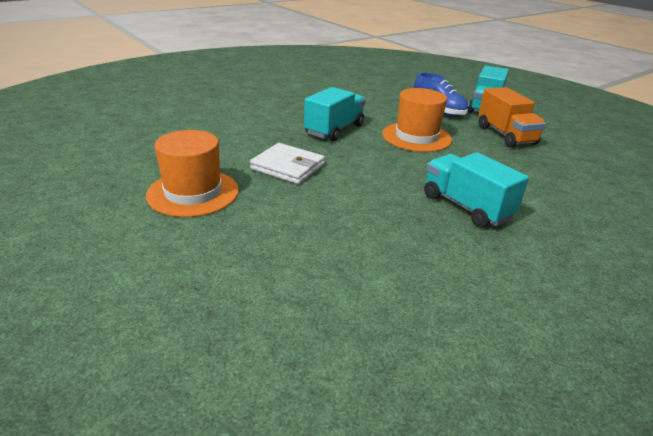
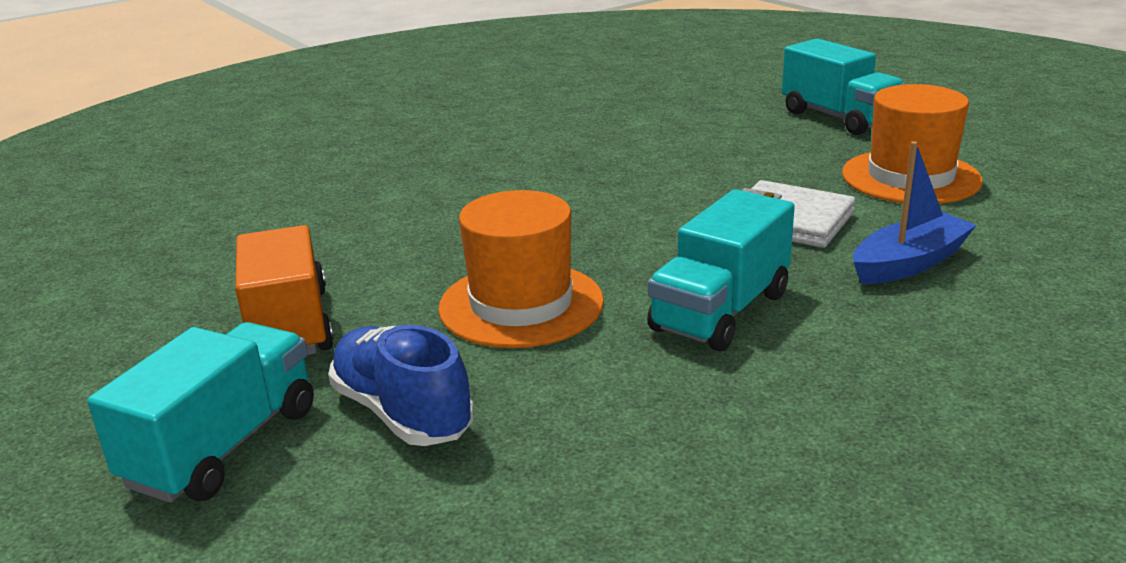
camera: 175 degrees left, 5 degrees down
(244, 142) = (909, 263): none -> blue boat
(466, 207) = (504, 183): turquoise truck -> turquoise truck (838, 118)

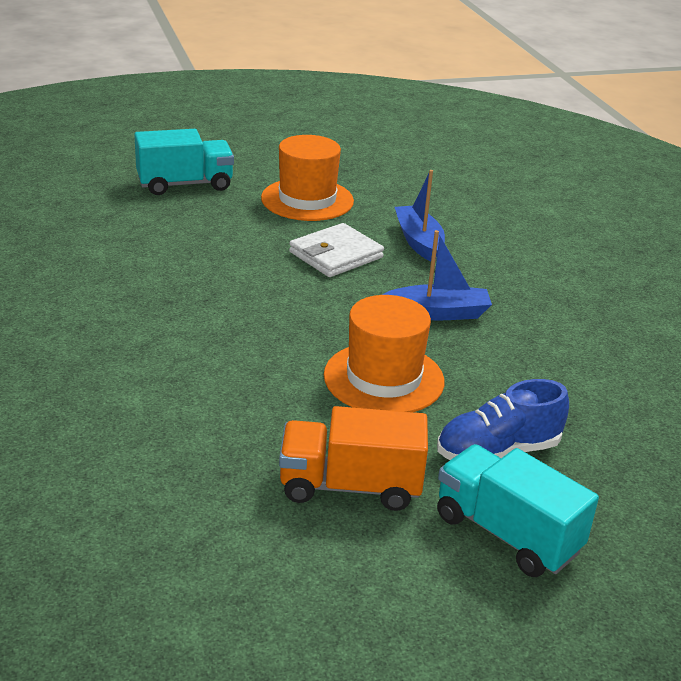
camera: 75 degrees left, 5 degrees up
(720, 312) = (438, 313): turquoise truck -> blue boat

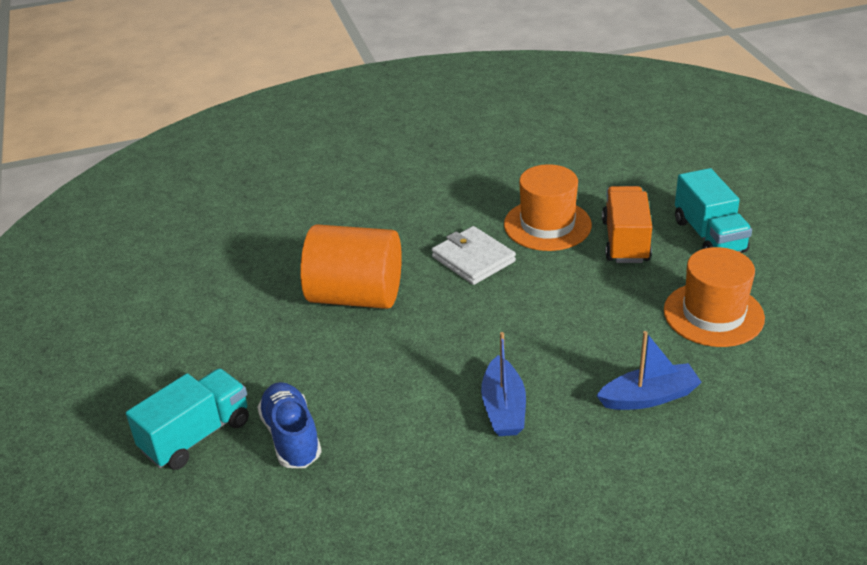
camera: 95 degrees right, 5 degrees up
(237, 403) = (355, 296): none -> orange cylinder
(336, 255) = (599, 338): white wallet -> white wallet (473, 259)
(350, 486) = (258, 355): orange truck -> orange truck (625, 241)
(383, 378) = (391, 371): orange hat -> orange hat (547, 225)

